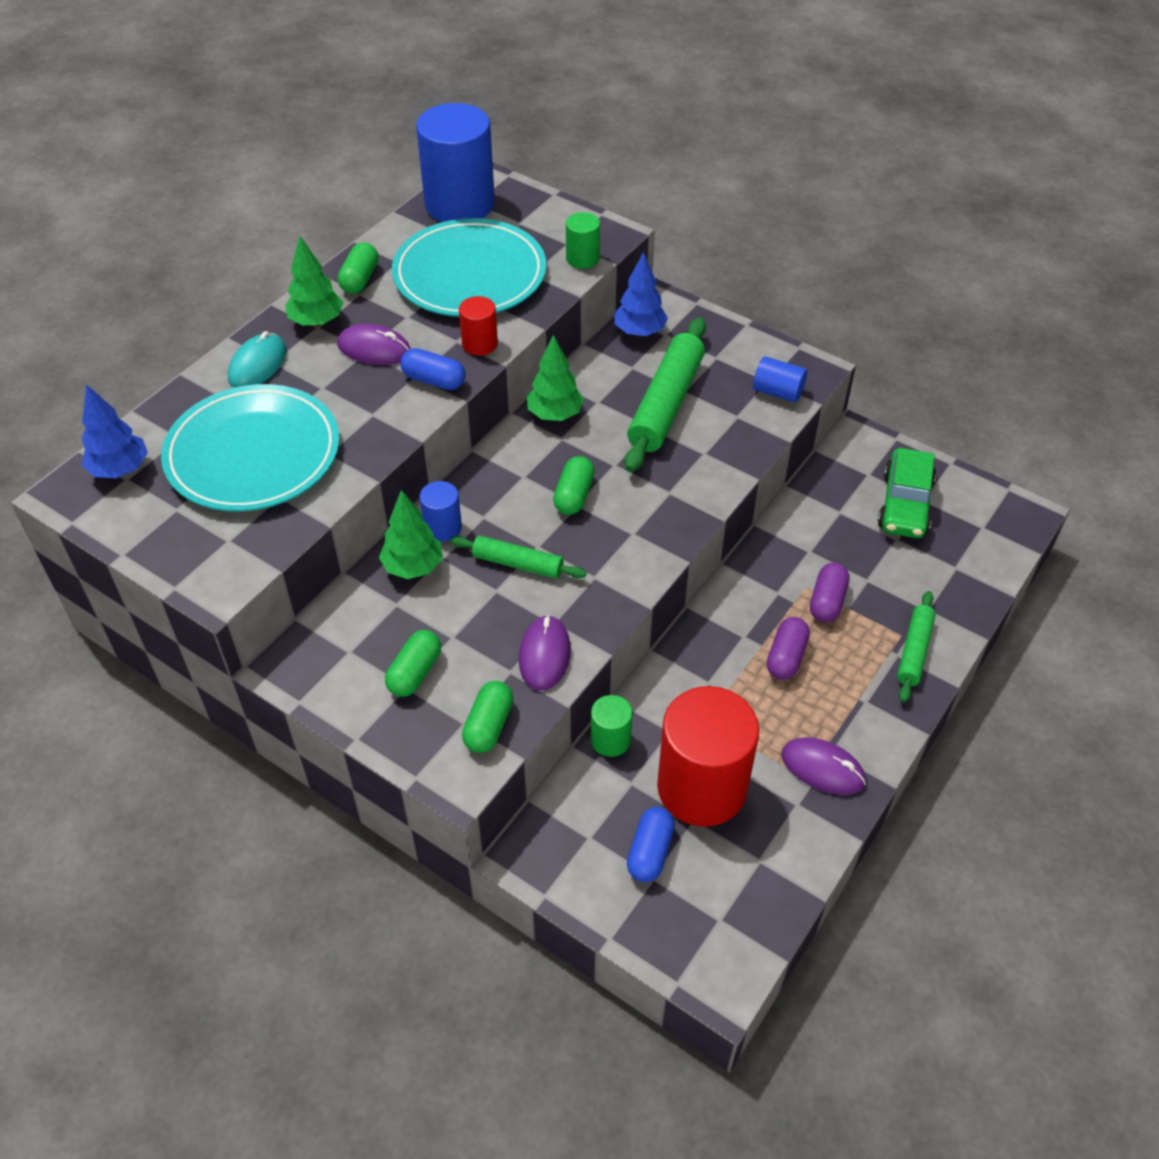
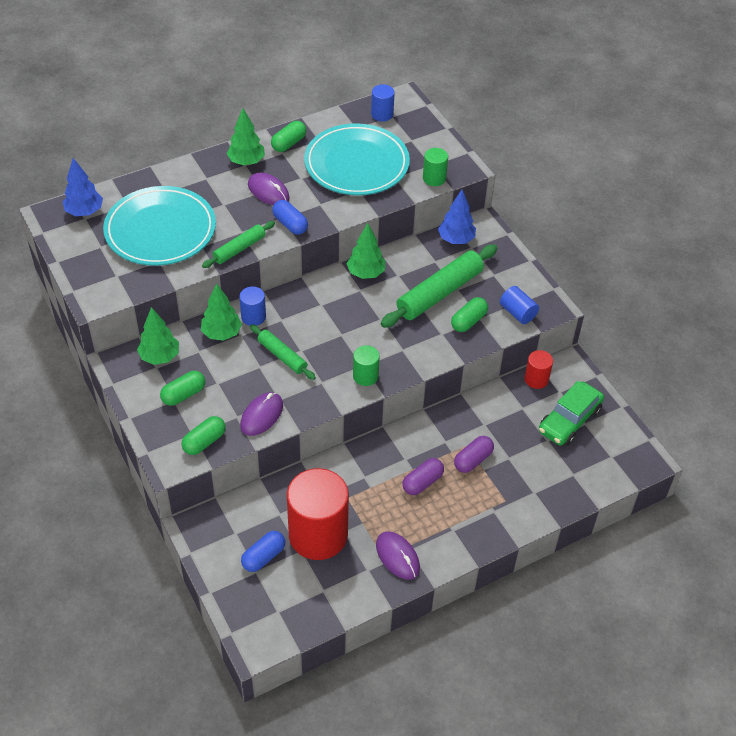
camera: 25 degrees right, 0 degrees up
(258, 365) = (196, 177): turquoise mouse -> none
(345, 634) = (160, 357): none -> green tree
(459, 204) = (382, 114): blue cylinder -> blue cylinder, size x0.46
(479, 344) = (332, 211): red cylinder -> red cylinder (536, 379)
(574, 495) = (343, 328): green capsule -> green capsule (468, 321)
(610, 740) = (284, 484): green cylinder -> green cylinder (365, 376)
(914, 651) = (506, 513): green rolling pin -> green rolling pin (239, 249)

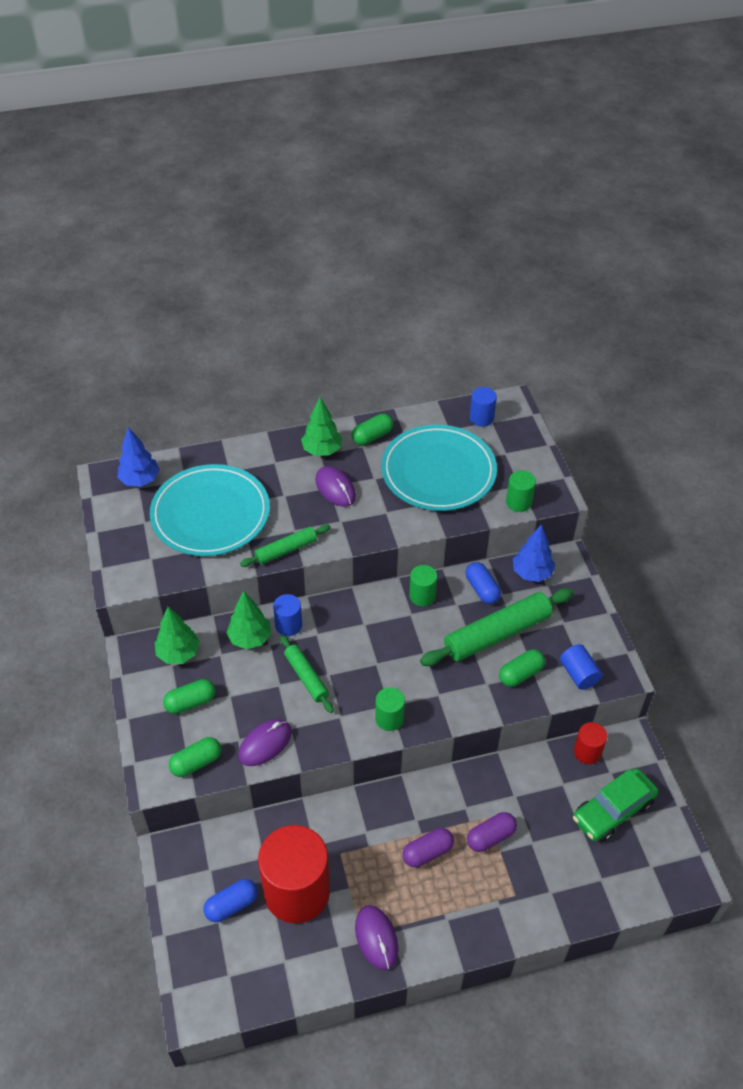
camera: 15 degrees right, 0 degrees up
(290, 224) = (347, 530): blue capsule -> blue capsule (482, 589)
(366, 273) = (422, 596): green tree -> green cylinder

